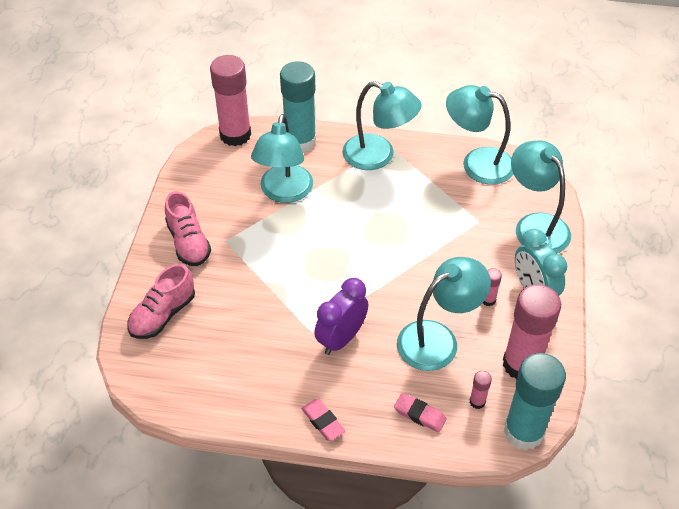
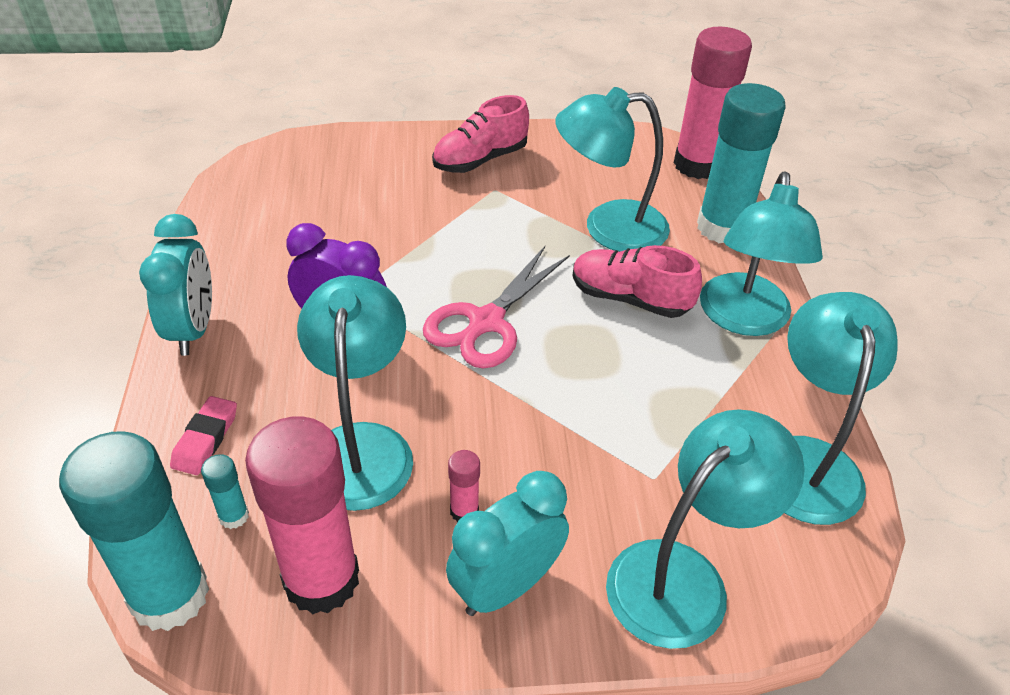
camera: 75 degrees right, 5 degrees down
(163, 315) = (356, 161): pink shoe -> pink shoe (630, 299)
(323, 421) = (193, 329): pink eraser -> turquoise clock
(354, 268) = (485, 322): none -> pink scissors
(438, 339) = (361, 446): turquoise lamp -> turquoise lamp turned 135 degrees counterclockwise
(477, 401) = (234, 516): pink glue stick -> turquoise glue stick

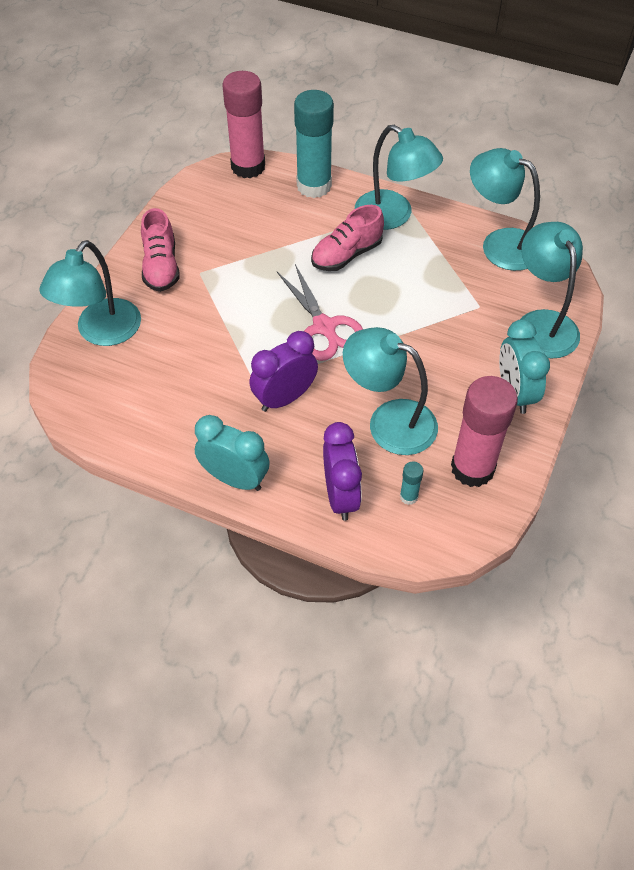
camera: 60 degrees left, 10 degrees up
(169, 595) = (449, 540): turquoise glue stick -> none
(205, 439) = (340, 496): pink eraser -> purple clock
(464, 511) = (459, 392): pink glue stick -> none
(608, 228) = (278, 235): turquoise lamp -> turquoise lamp (102, 332)

